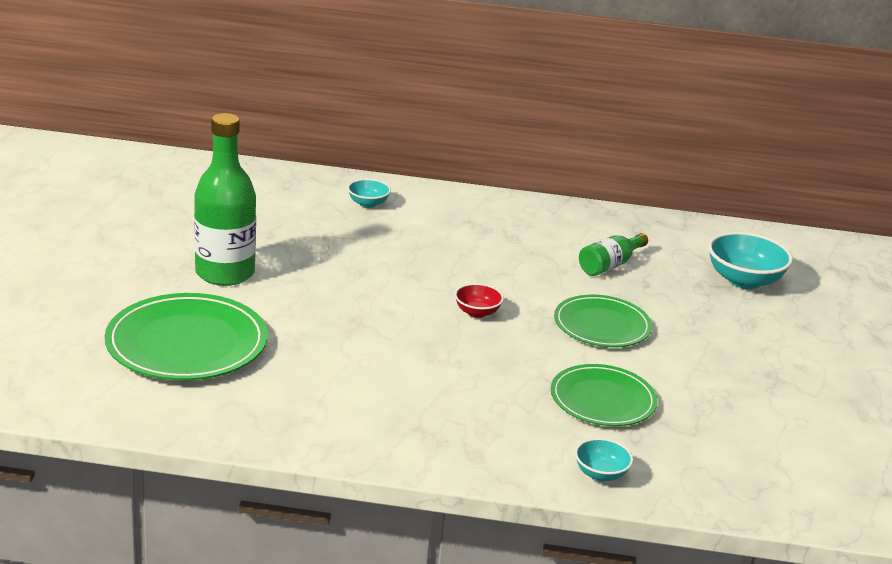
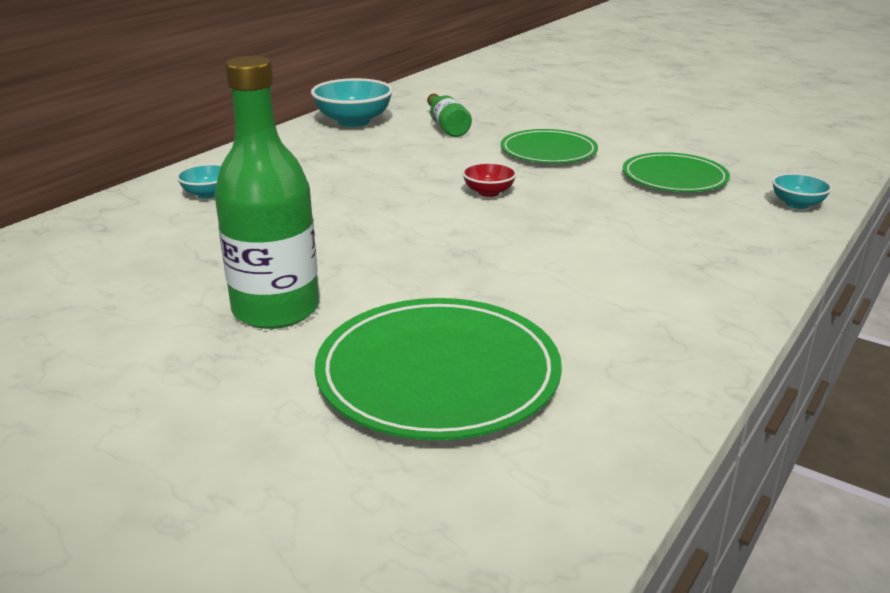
camera: 60 degrees left, 0 degrees up
(744, 280) = (510, 94): turquoise bowl -> turquoise bowl (353, 121)

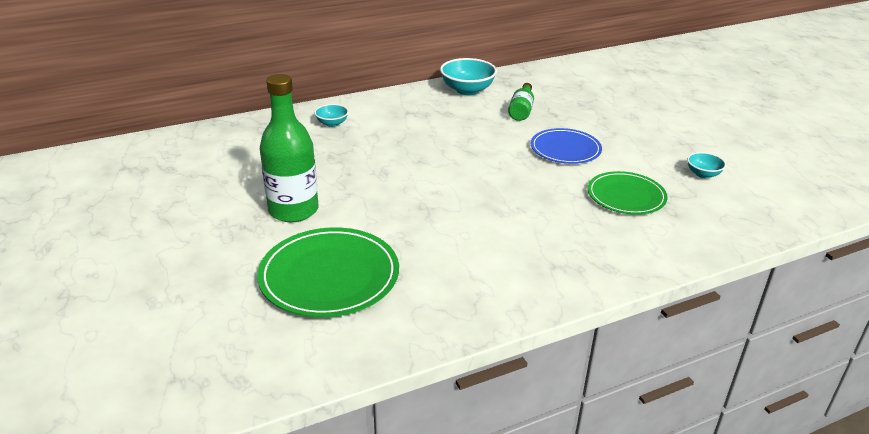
camera: 30 degrees right, 5 degrees up
(488, 192) = (488, 170): red bowl -> none
(548, 151) = (565, 149): green plate -> blue plate
(797, 204) = (687, 245): turquoise bowl -> turquoise bowl (703, 174)

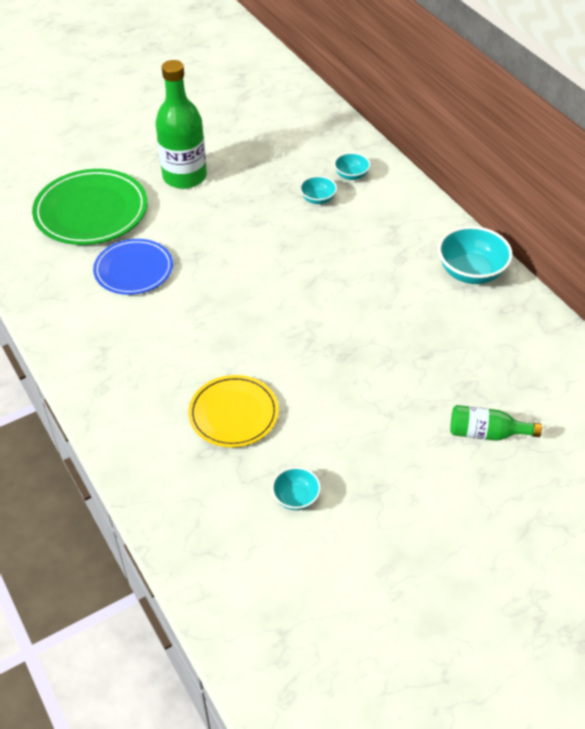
camera: 85 degrees right, 15 degrees up
(360, 141) = (318, 199): none -> turquoise bowl
(521, 110) = (428, 323): green bottle -> green bottle (486, 433)
(565, 149) = (334, 363): blue plate -> blue plate (133, 269)
(626, 196) = (233, 413): green plate -> yellow plate

